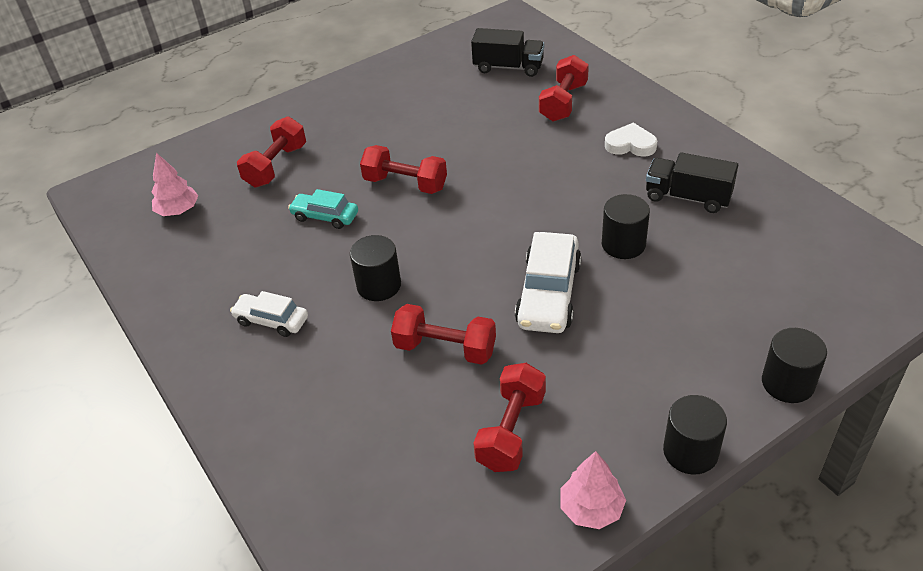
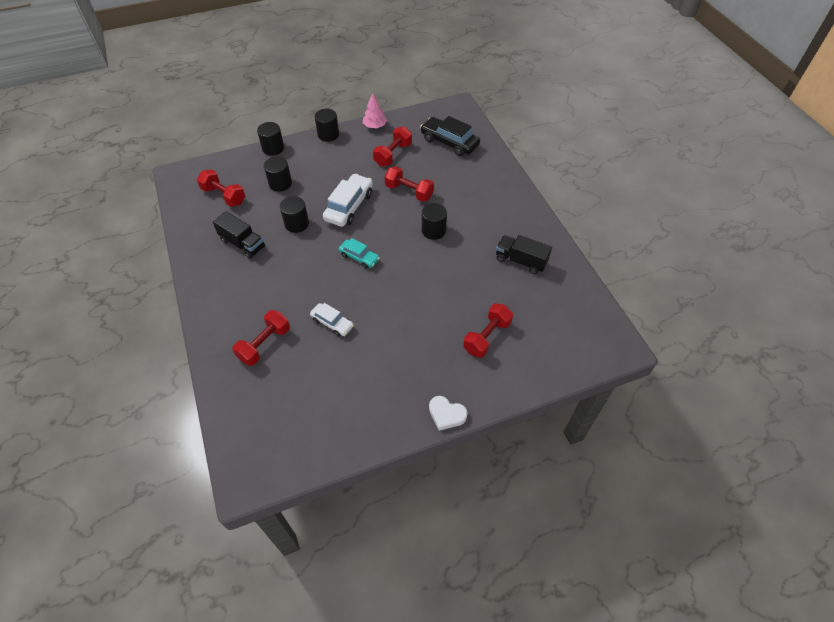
camera: 170 degrees left, 10 degrees up
(178, 210) = (554, 313): pink tree -> none
(271, 320) = (493, 224): white car -> white car (332, 323)
(325, 216) = (457, 283): turquoise car -> turquoise car (359, 257)
(386, 501) = (449, 142): none -> black car
(405, 184) = (401, 297): red dumbbell -> red dumbbell (224, 196)
(508, 67) = (283, 400): black truck -> black truck (520, 261)
(630, 145) = (246, 291): white heart -> white heart (446, 414)
(707, 307) = (280, 183): none -> black cylinder

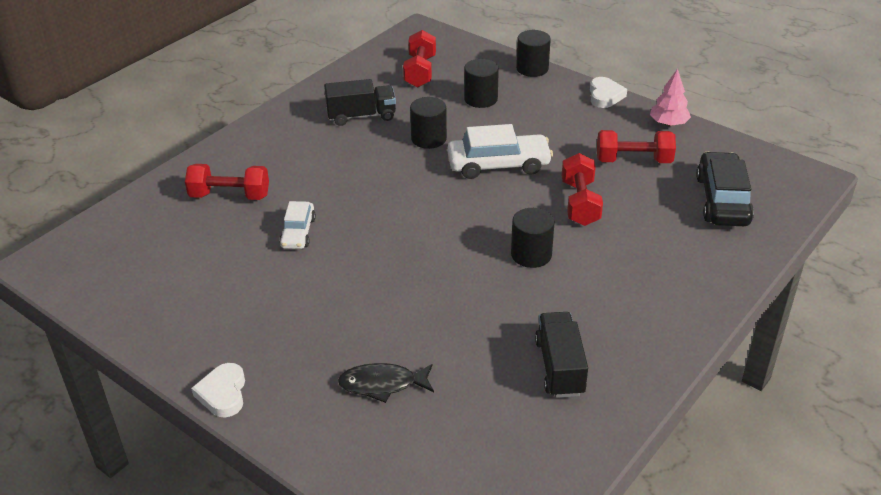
camera: 60 degrees right, 15 degrees down
(242, 244) = (361, 116): black truck -> black truck turned 105 degrees counterclockwise
(328, 134) = (605, 96): black cylinder -> white heart
(359, 257) = (421, 209): turquoise car -> none
(487, 337) = (382, 384): red dumbbell -> black fish

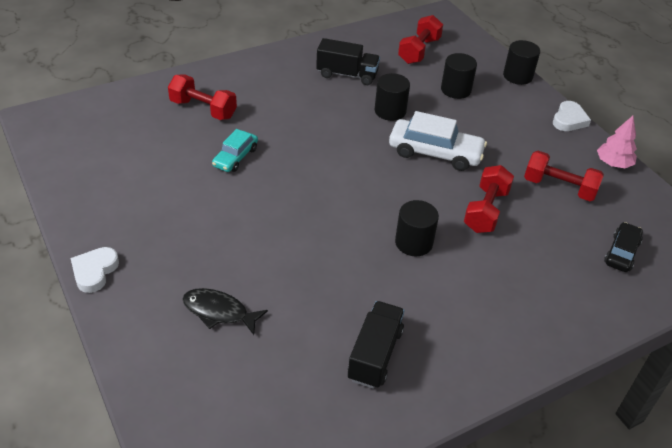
camera: 20 degrees right, 5 degrees up
(298, 232) = (235, 157): white car -> turquoise car
(722, 200) = (621, 252): black car -> black car, size x0.60

